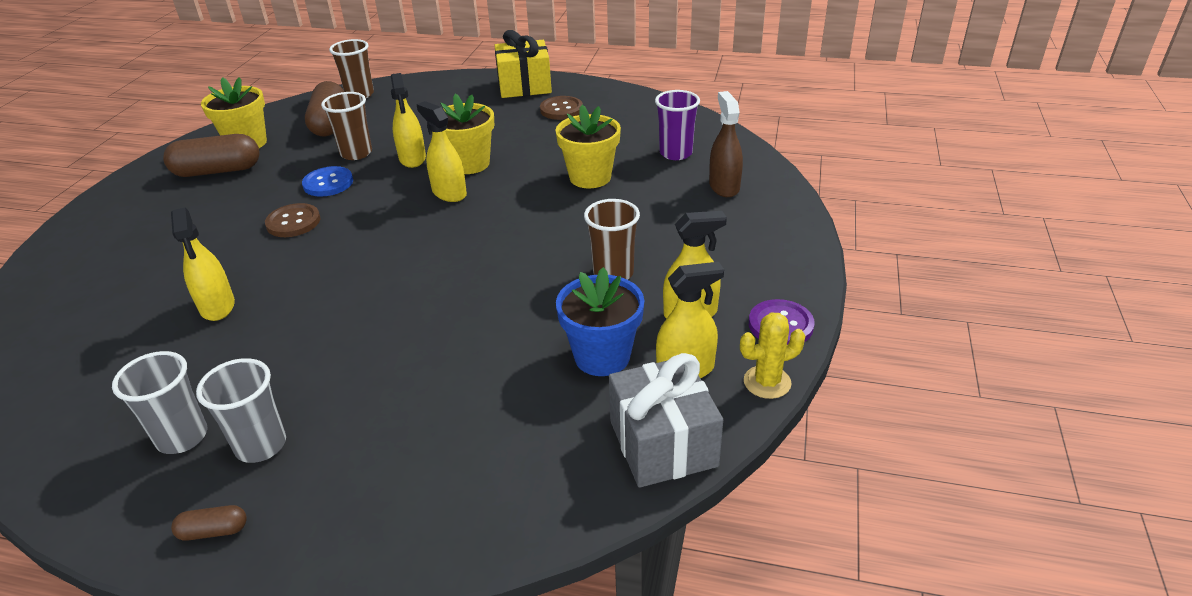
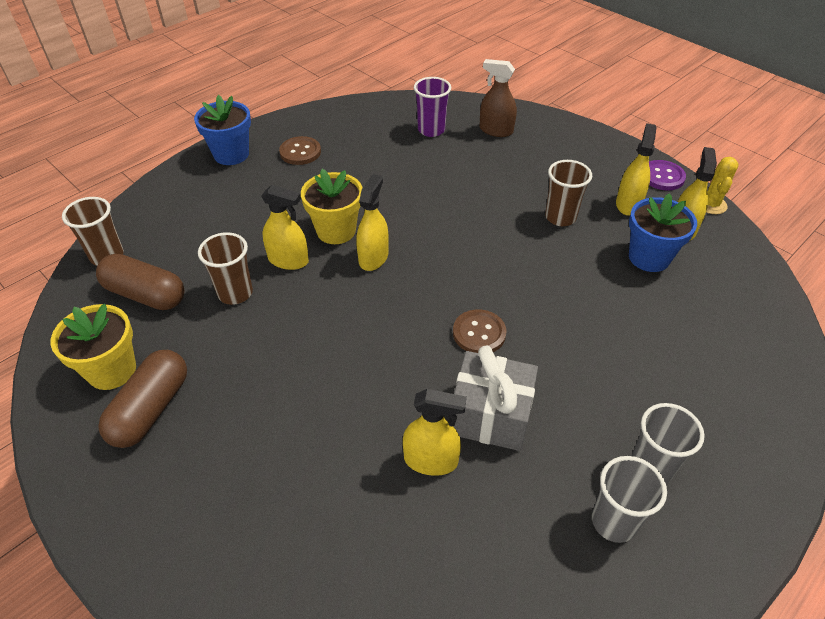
camera: 60 degrees left, 10 degrees up
(214, 531) = (735, 518): brown capsule -> none
(293, 222) = (326, 371): brown button -> brown button (479, 333)
(328, 183) = (275, 328): blue button -> none
(449, 193) = (373, 257): yellow spray bottle -> yellow spray bottle turned 120 degrees clockwise
(524, 86) = (231, 154): yellow gift -> blue flower pot
(590, 177) = (424, 179): yellow flower pot -> none
(663, 443) = (744, 265): grey gift -> grey gift (490, 415)

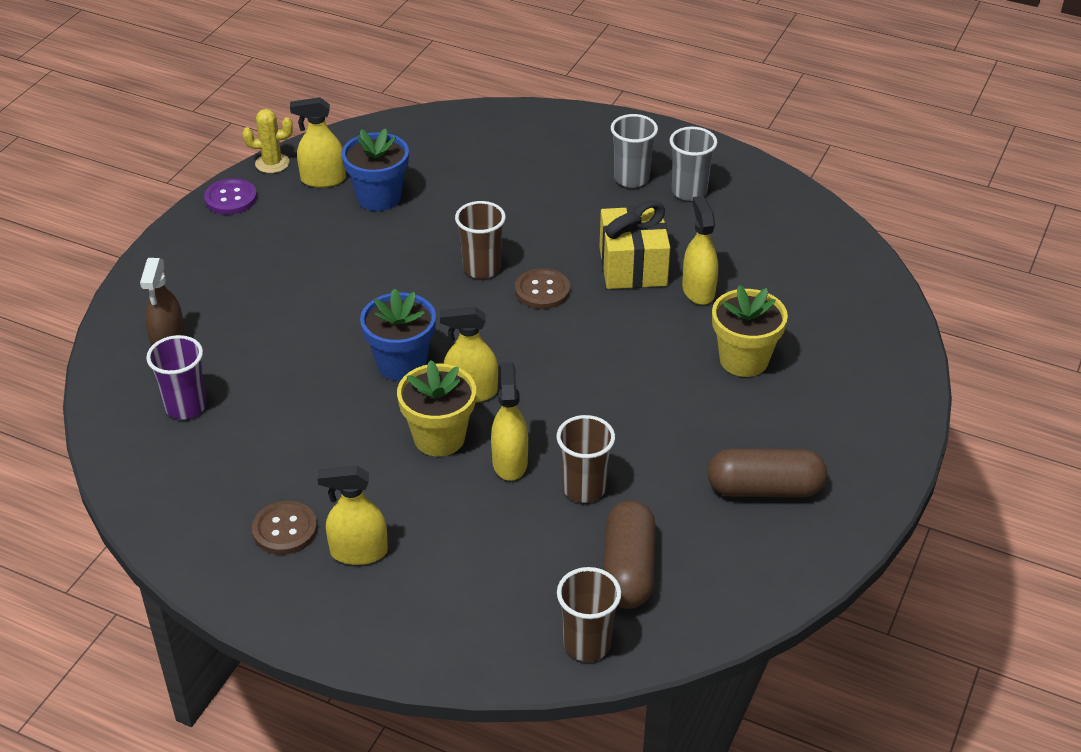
camera: 110 degrees left, 5 degrees down
(112, 370) = (742, 543): yellow flower pot -> yellow flower pot (743, 360)
(231, 154) = (317, 608): blue flower pot -> blue flower pot (401, 364)
(490, 415) = (632, 266): grey gift -> yellow gift
(560, 217) = (337, 263): brown cup -> brown cup (481, 268)
(628, 204) = (293, 218): yellow spray bottle -> yellow spray bottle (358, 552)

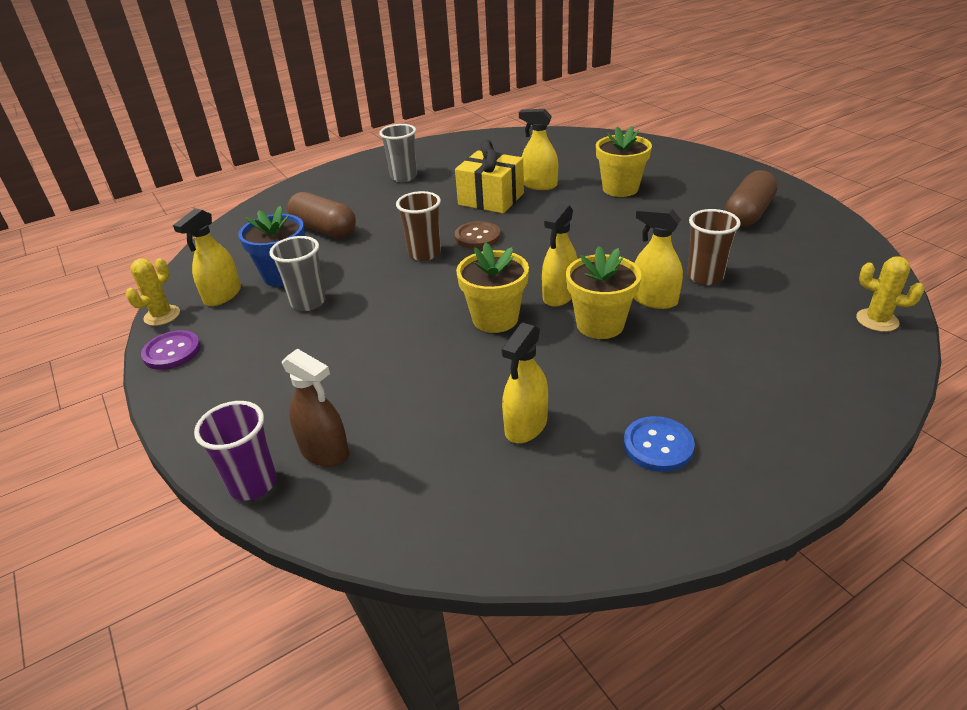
camera: 55 degrees left, 5 degrees down
(186, 407) = (429, 466): purple cup -> purple cup (253, 484)
(285, 529) = (658, 446): brown button -> blue button
(358, 552) = (714, 407): yellow spray bottle -> yellow spray bottle (526, 426)
(401, 364) = (495, 319): blue flower pot -> yellow flower pot
(587, 644) = (877, 320): brown cup -> yellow cactus
(628, 569) = (802, 282): brown capsule -> brown capsule (324, 229)
(689, 191) = (441, 163): grey cup -> grey cup (308, 302)

